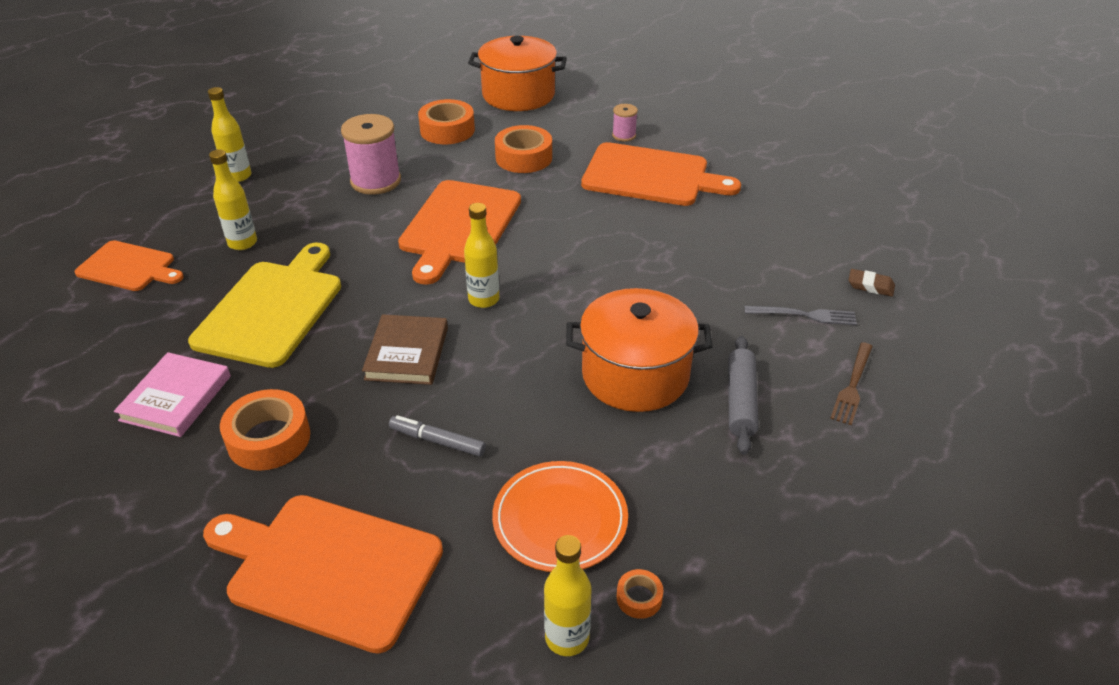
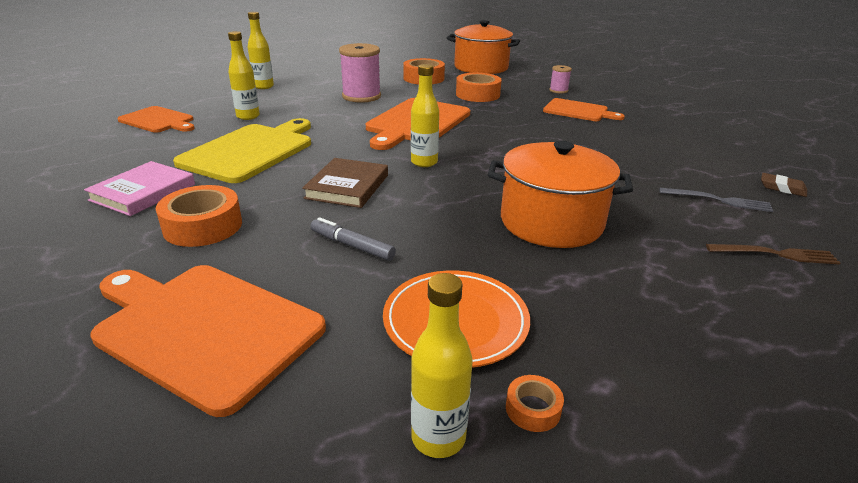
camera: 10 degrees right, 10 degrees down
(651, 176) = (578, 111): orange cutting board -> orange cutting board, size x0.61
(741, 401) = (657, 252): grey rolling pin -> none
(852, 386) = (776, 254): brown fork -> brown fork turned 120 degrees counterclockwise

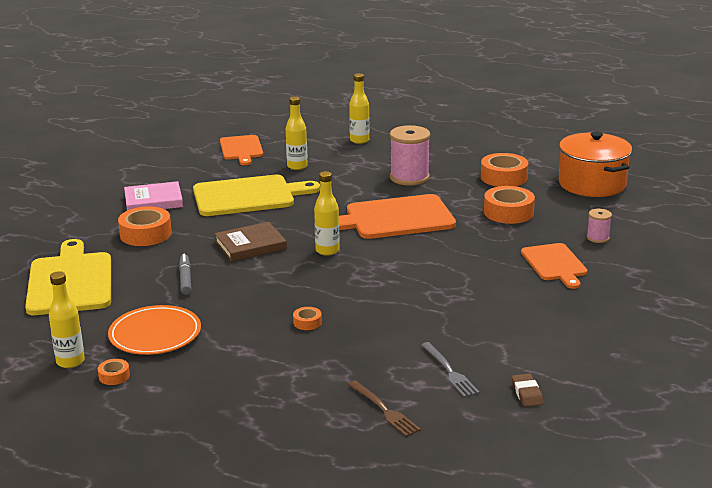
camera: 50 degrees right, 5 degrees down
(203, 329) = (70, 281): orange cutting board -> yellow cutting board
(551, 222) = (307, 322): orange pot -> orange tape

